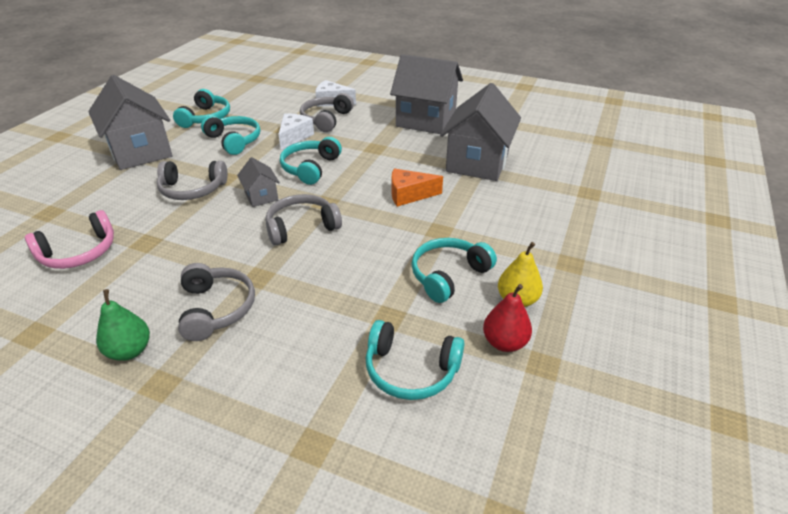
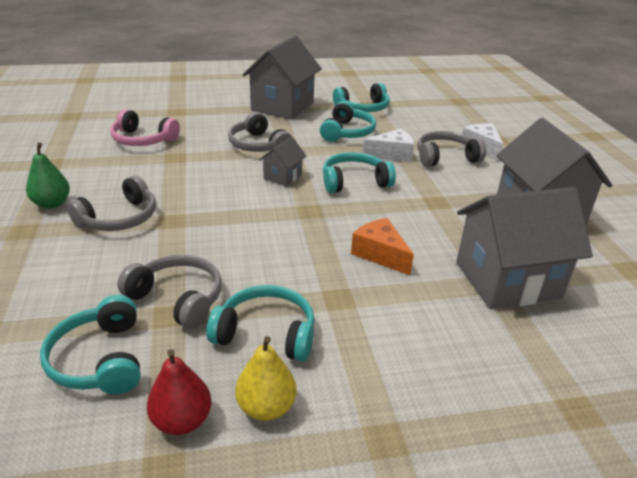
camera: 55 degrees right, 5 degrees down
(301, 227) = (260, 213): grey headphones -> grey headphones (177, 299)

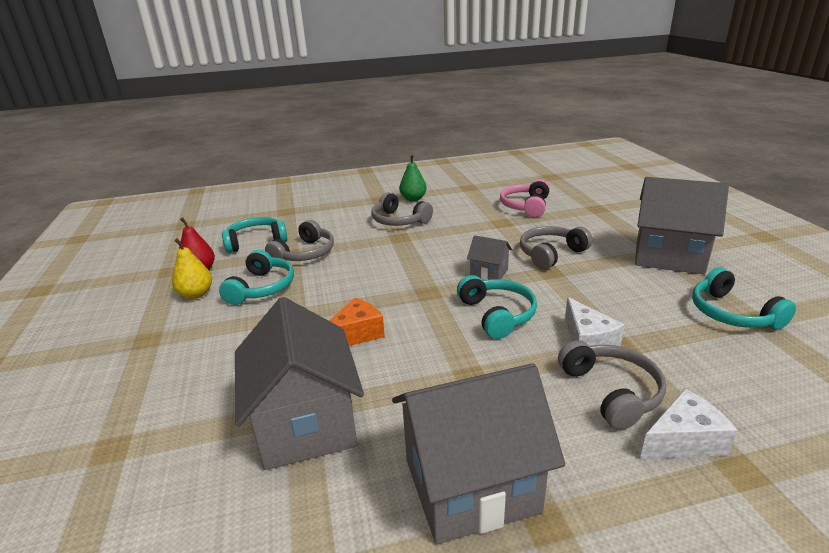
camera: 90 degrees right, 5 degrees down
(347, 132) = (630, 304): turquoise headphones -> none

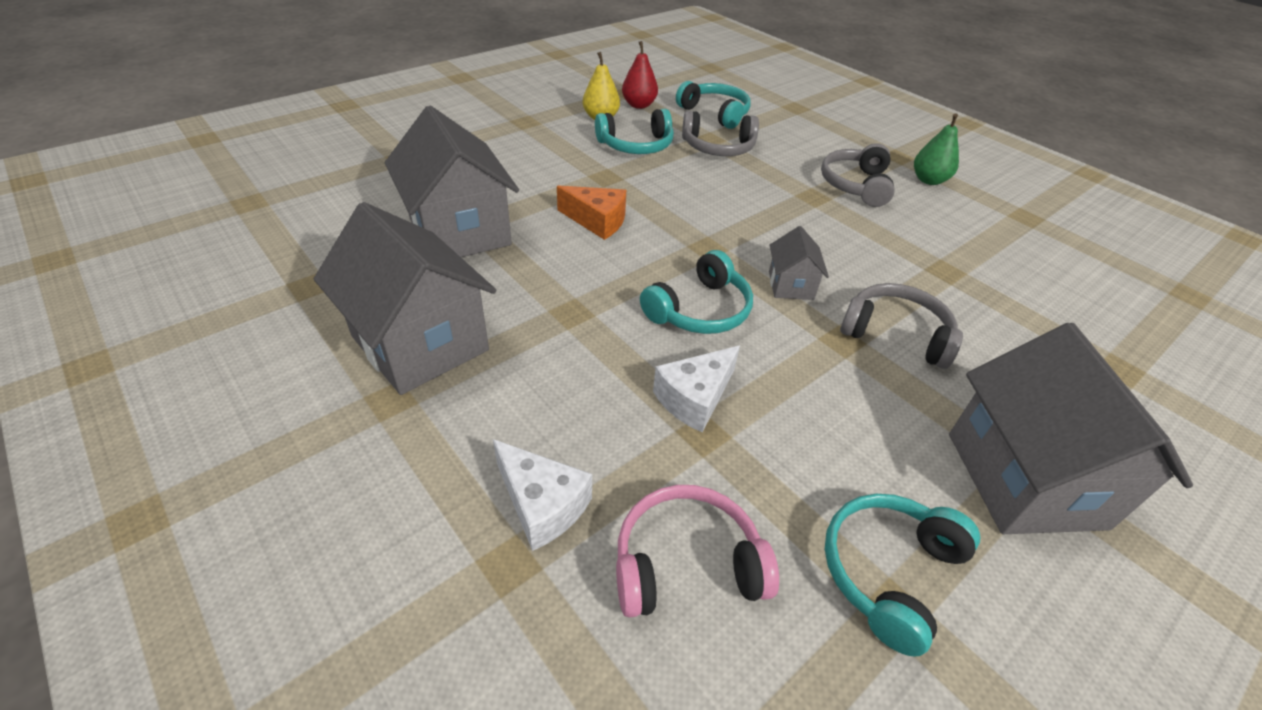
camera: 60 degrees right, 15 degrees up
(306, 424) = (460, 232): grey house -> grey house turned 75 degrees counterclockwise
(525, 206) = (1028, 285): pink headphones -> pink headphones (686, 563)
(611, 392) = (601, 430): grey headphones -> none

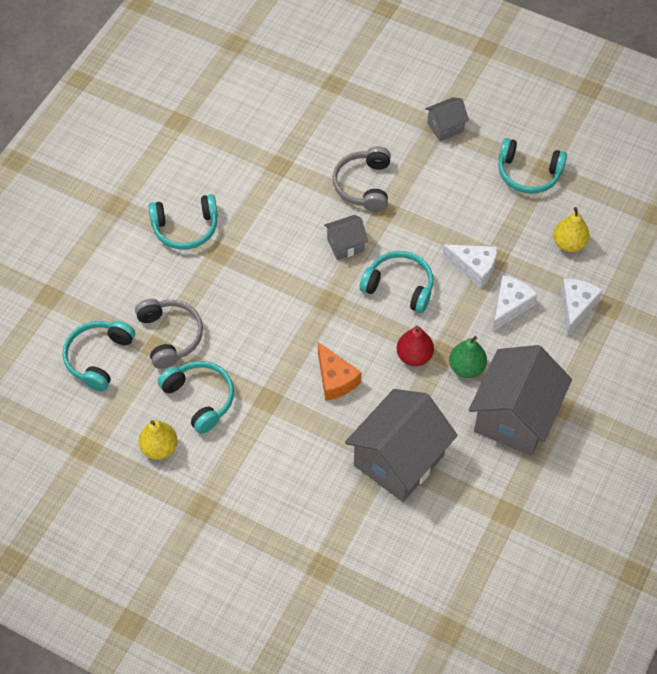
camera: 110 degrees left, 15 degrees up
(597, 221) = (335, 379): orange cheese -> orange cheese turned 150 degrees clockwise
(600, 413) = (510, 306): none -> white cheese
(639, 105) = (113, 427): red pear -> red pear (414, 356)
(686, 563) = (569, 244): pink headphones -> yellow pear
(855, 185) = (185, 228): grey headphones -> turquoise headphones
(928, 180) = (150, 182): green pear -> green pear (466, 367)
(1024, 479) = (445, 127): grey house -> grey house, size x0.47

